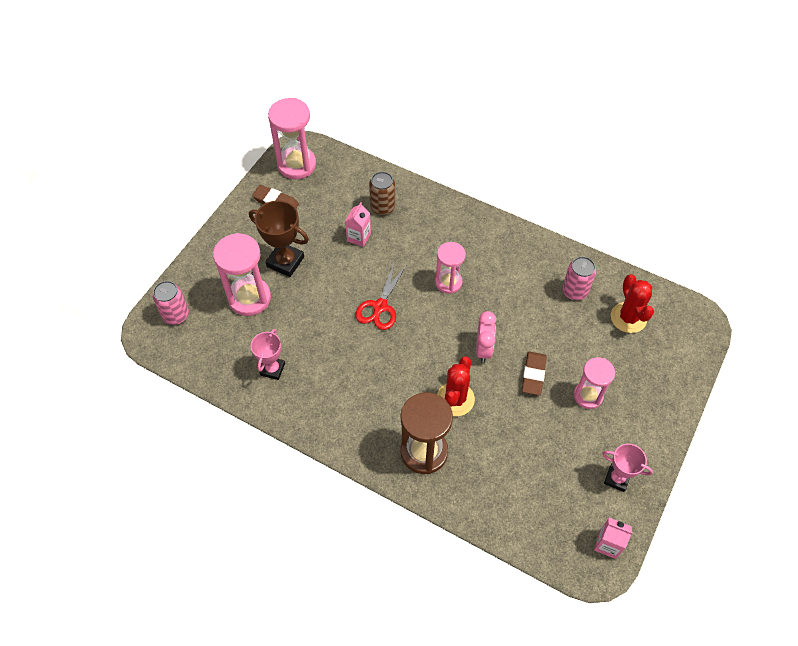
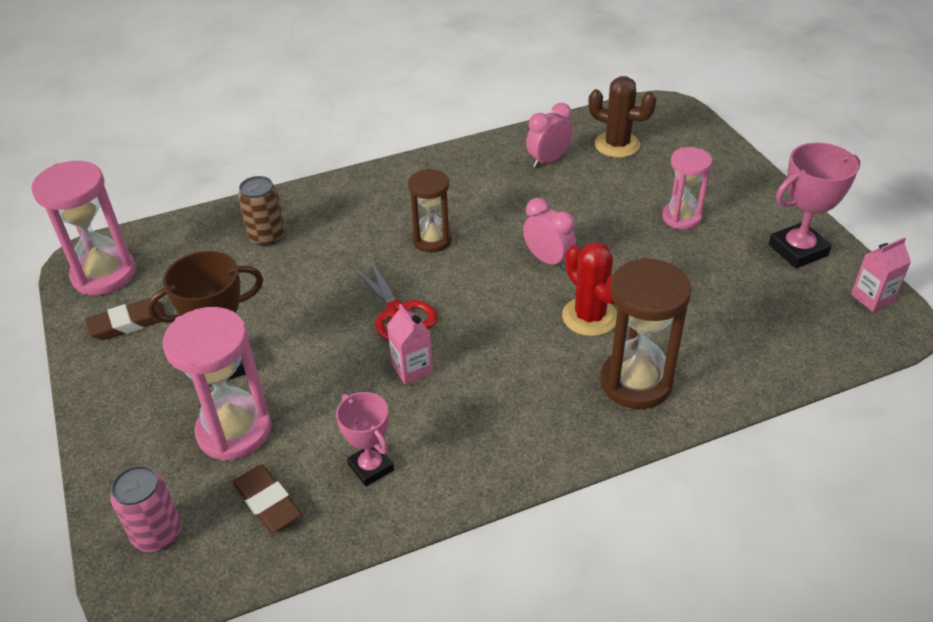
camera: 50 degrees left, 15 degrees down
(359, 237) = (280, 278): pink carton -> pink carton (412, 369)
(448, 282) = (432, 240): pink hourglass -> brown hourglass
(533, 375) = (618, 241): brown eraser -> brown eraser (267, 502)
(574, 291) = (548, 161): pink can -> pink clock
(617, 478) = (798, 250): pink trophy -> pink trophy, size x1.53
(628, 318) = (617, 145): red cactus -> brown cactus

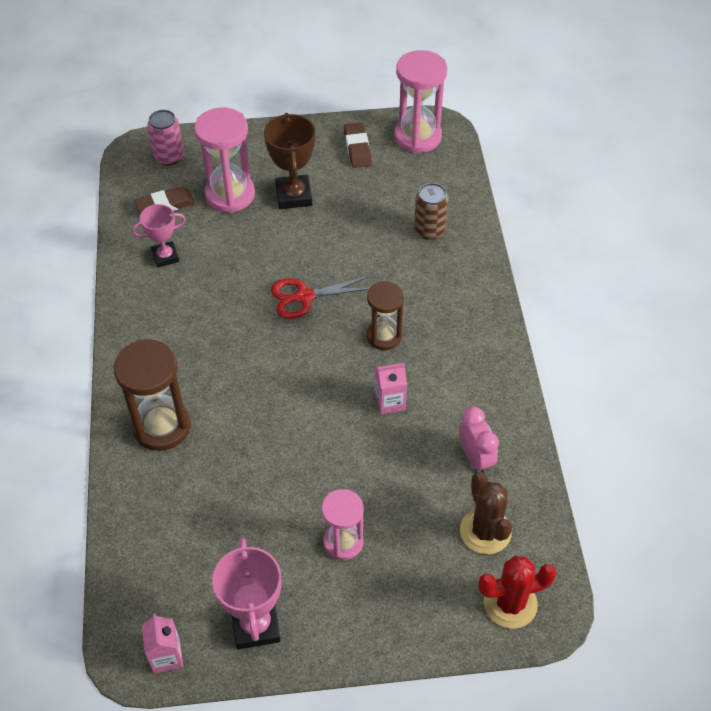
camera: 105 degrees right, 10 degrees up
(412, 369) = (241, 294): pink carton -> pink carton (390, 401)
(548, 260) = (325, 412): pink clock -> none
(589, 317) = (244, 420): red cactus -> red cactus (510, 603)
(617, 145) = (485, 531): brown cactus -> brown cactus turned 60 degrees counterclockwise

